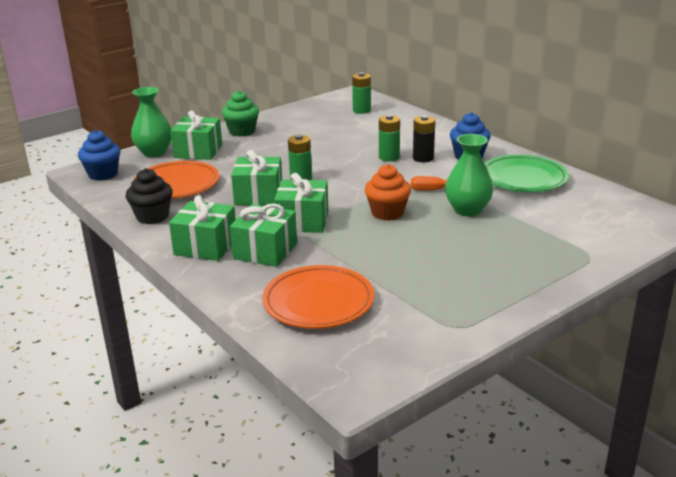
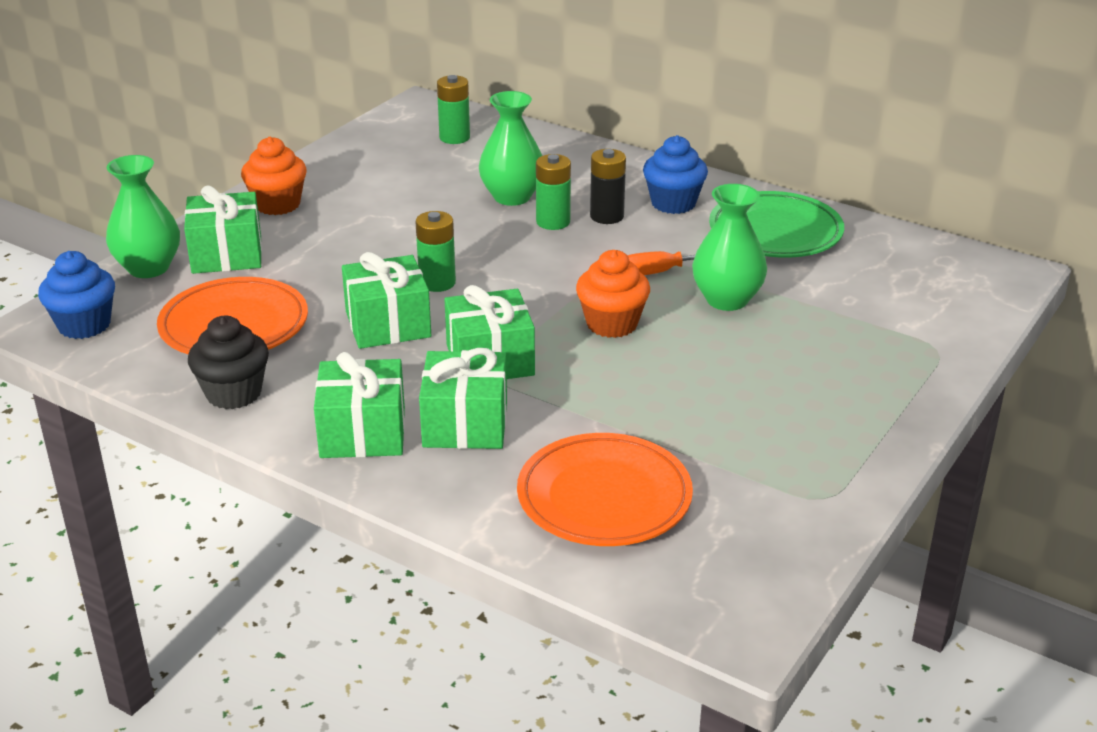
camera: 20 degrees left, 5 degrees up
(242, 131) = (277, 204): green cupcake -> orange cupcake
(374, 142) = (512, 197): none -> green vase

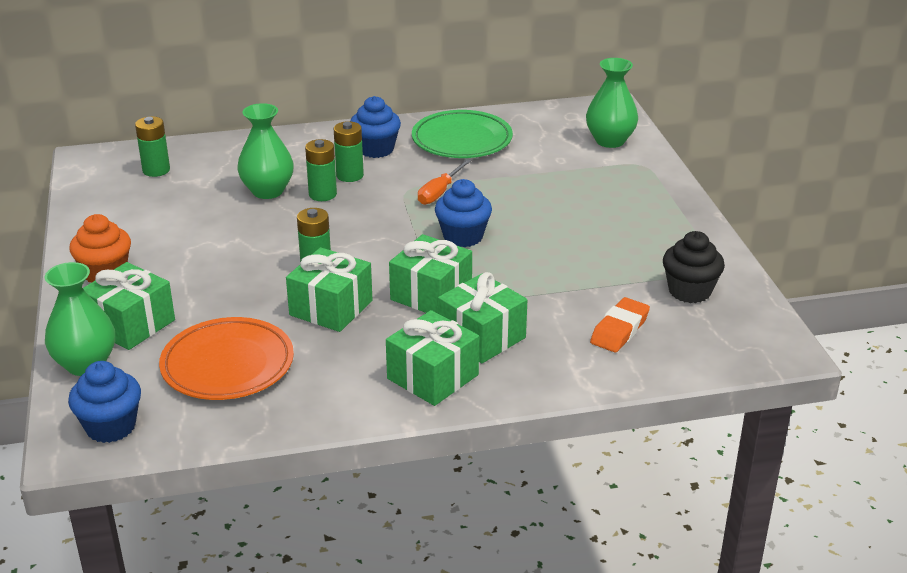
camera: 45 degrees left, 0 degrees up
(233, 393) = (308, 404): black cupcake -> black cupcake (689, 291)
(604, 497) = (619, 330): orange plate -> orange eraser
(607, 216) = (350, 175): black battery -> green battery
(612, 324) = (463, 236): orange cupcake -> blue cupcake
(727, 300) = (500, 191): green vase -> green vase (610, 141)

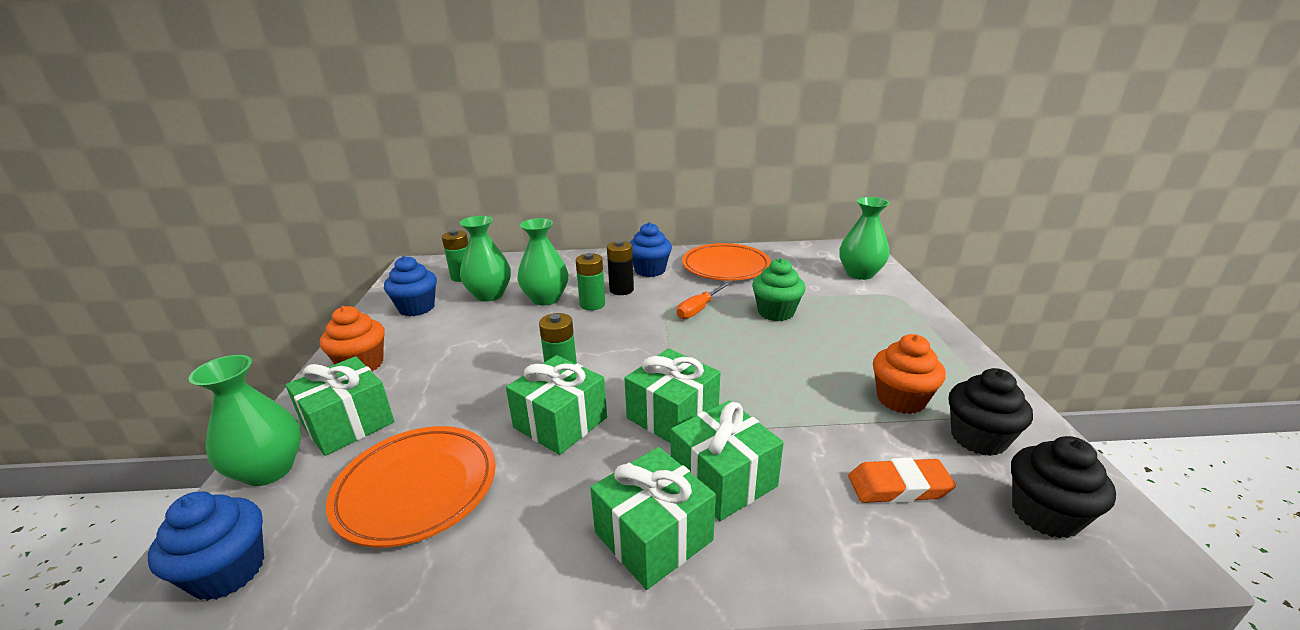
camera: 10 degrees right, 5 degrees down
(200, 190) = (489, 295): none -> green vase
(350, 175) = (621, 290): green battery -> black battery
(462, 140) = (725, 267): green plate -> orange plate
(463, 236) = (716, 353): blue cupcake -> blue cupcake (417, 308)
(520, 191) = (776, 312): none -> green cupcake
(619, 330) = (898, 487): orange eraser -> orange eraser turned 45 degrees clockwise
(632, 266) = (900, 399): none -> orange cupcake
(723, 338) = (1045, 514): none -> black cupcake

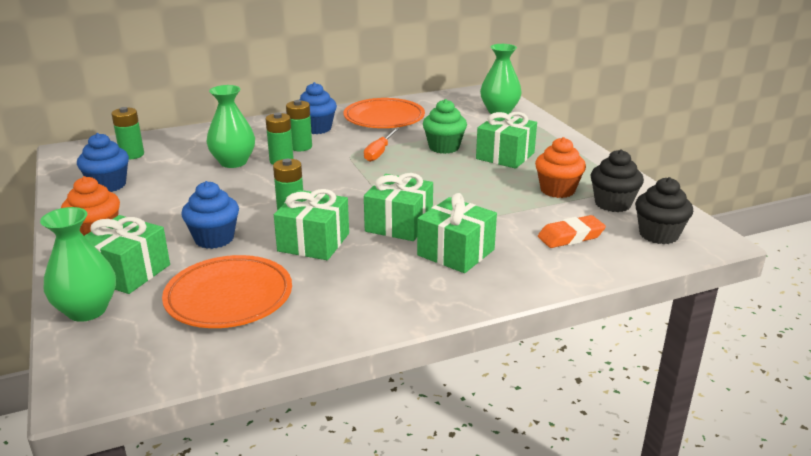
camera: 20 degrees left, 0 degrees up
(228, 572) = (121, 365): blue cupcake -> blue cupcake (214, 239)
(489, 295) = (174, 166): green vase -> none
(621, 290) = (300, 147): black battery -> green battery
(653, 536) = (424, 288): green gift -> green gift (505, 156)

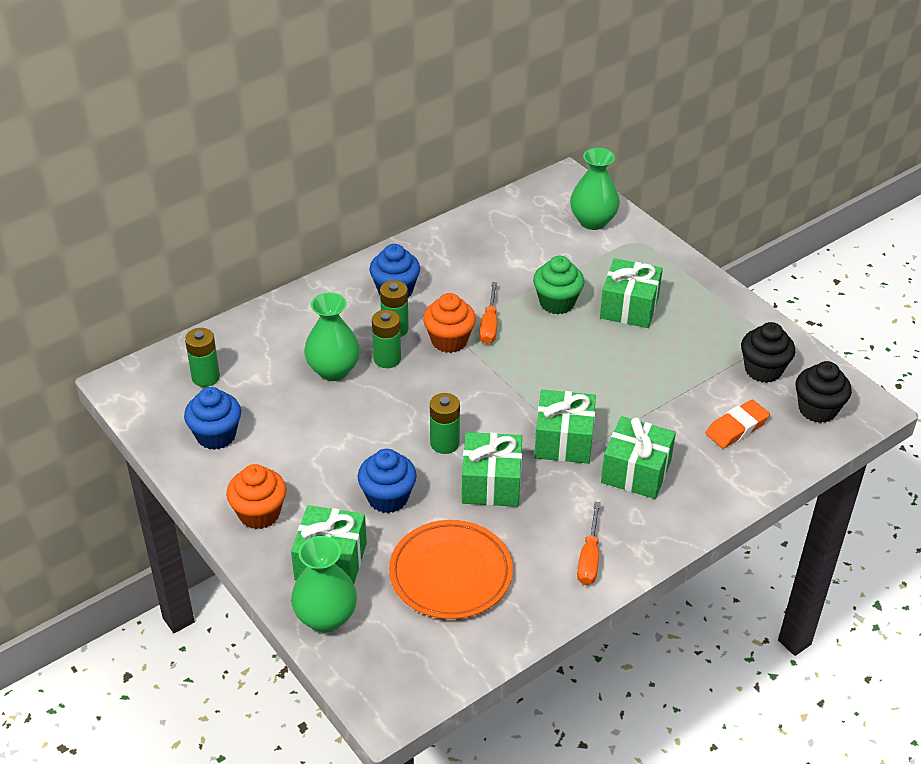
camera: 15 degrees left, 15 degrees up
(373, 306) = (589, 558): none -> orange screwdriver
(384, 118) = (464, 257): orange plate -> none
(557, 190) = (702, 357): orange cupcake -> orange cupcake (449, 340)

